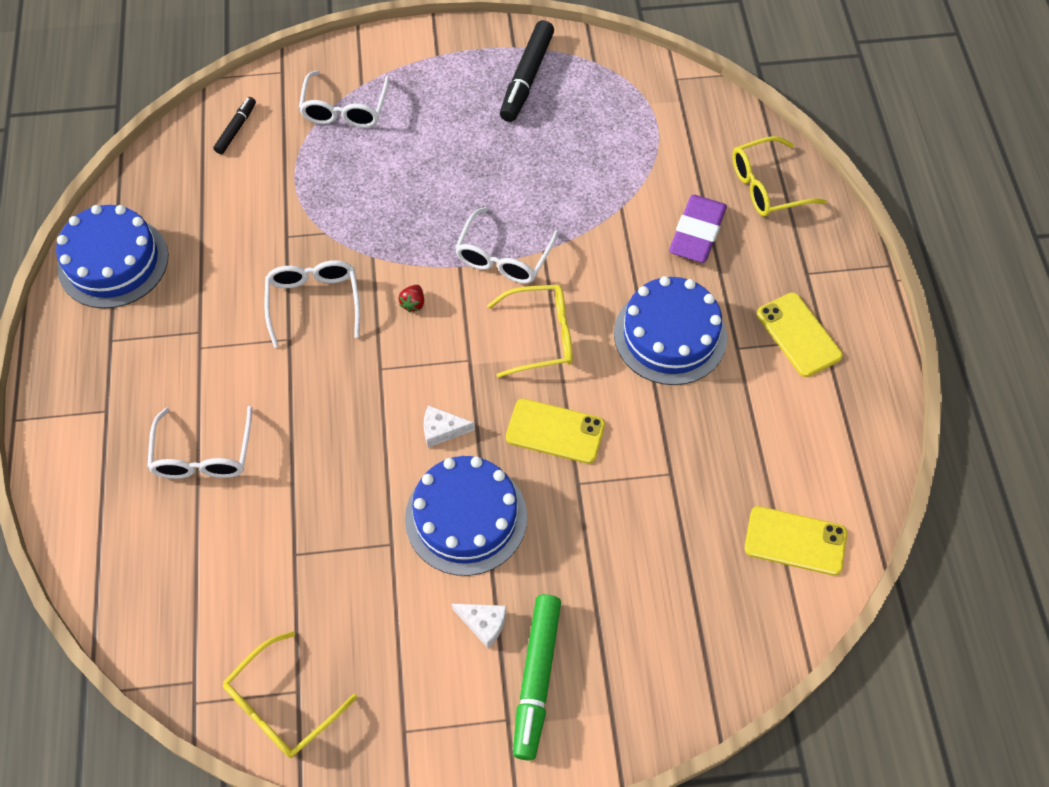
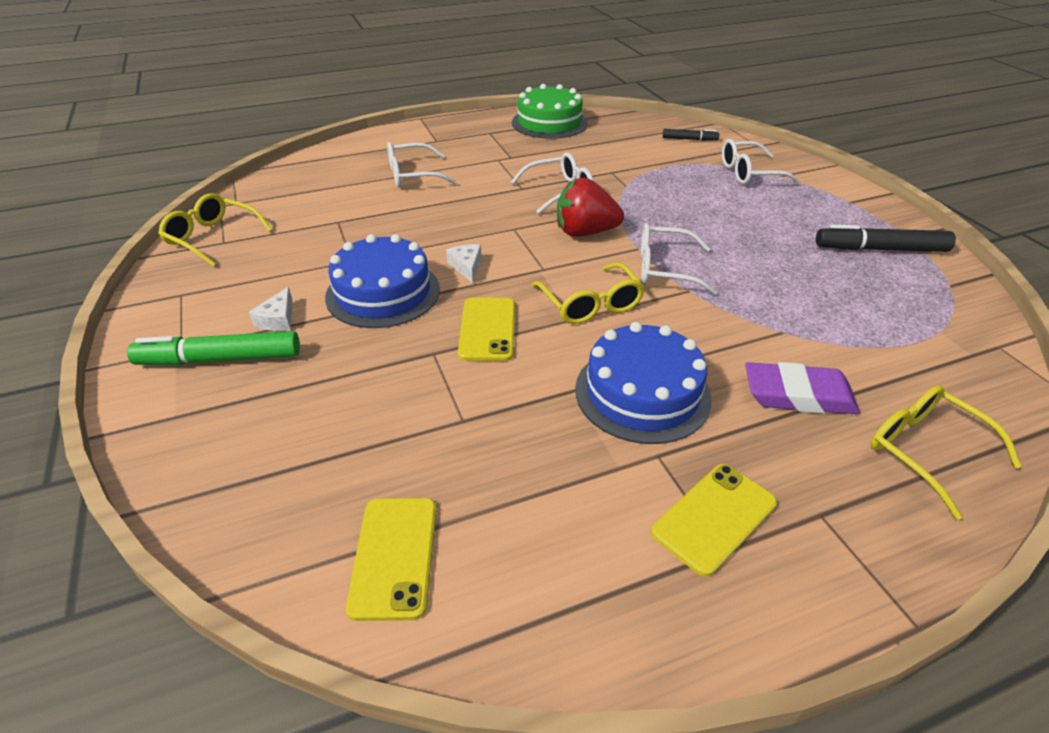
camera: 75 degrees right, 20 degrees down
(113, 262) = (549, 123): blue cake -> green cake
(413, 303) = (585, 232): red strawberry -> red strawberry, size x2.43

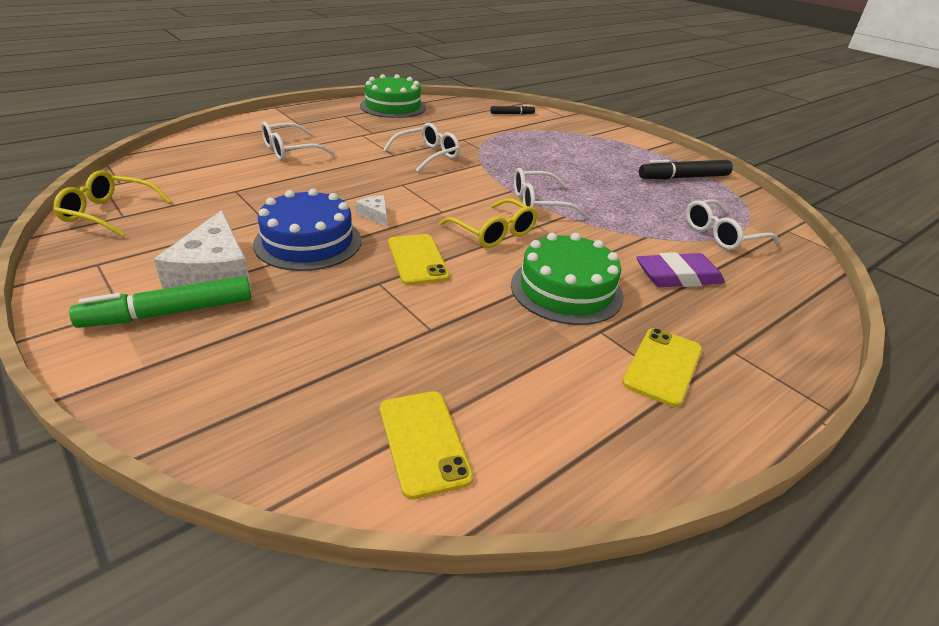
camera: 20 degrees left, 5 degrees down
(278, 319) = (214, 273): white cheese -> white cheese, size x2.12
(585, 232) = (463, 183): red strawberry -> none
(642, 393) = (566, 290): blue cake -> green cake
(749, 173) = (568, 134): white glasses -> white glasses (721, 235)
(924, 450) = (777, 300): yellow glasses -> none

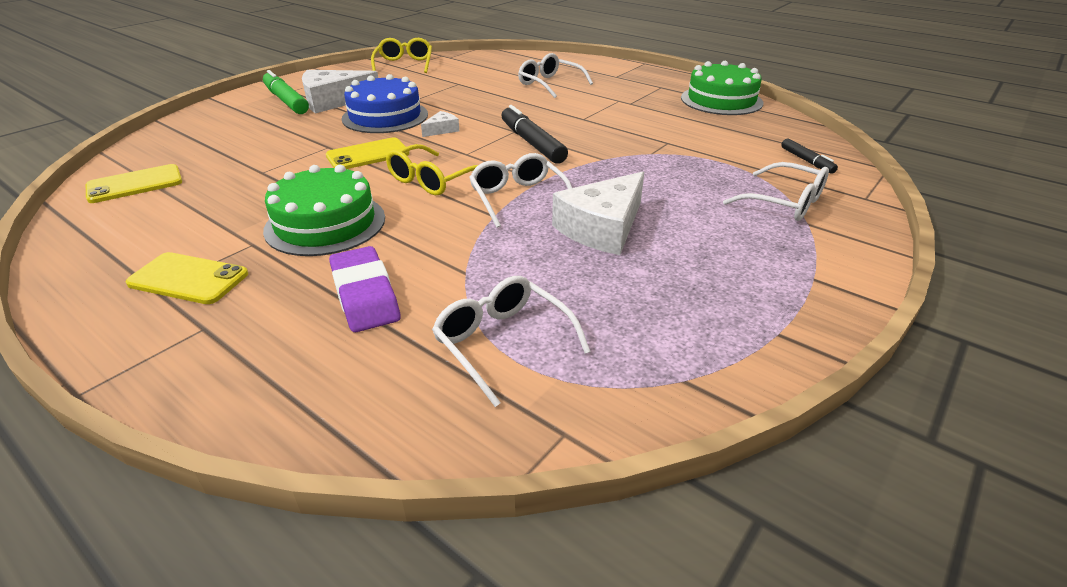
camera: 80 degrees right, 0 degrees up
(427, 155) = (598, 132): white glasses -> white glasses (785, 203)
(589, 184) = (602, 228): none -> white cheese
(683, 177) = (712, 314): black marker -> black marker (532, 143)

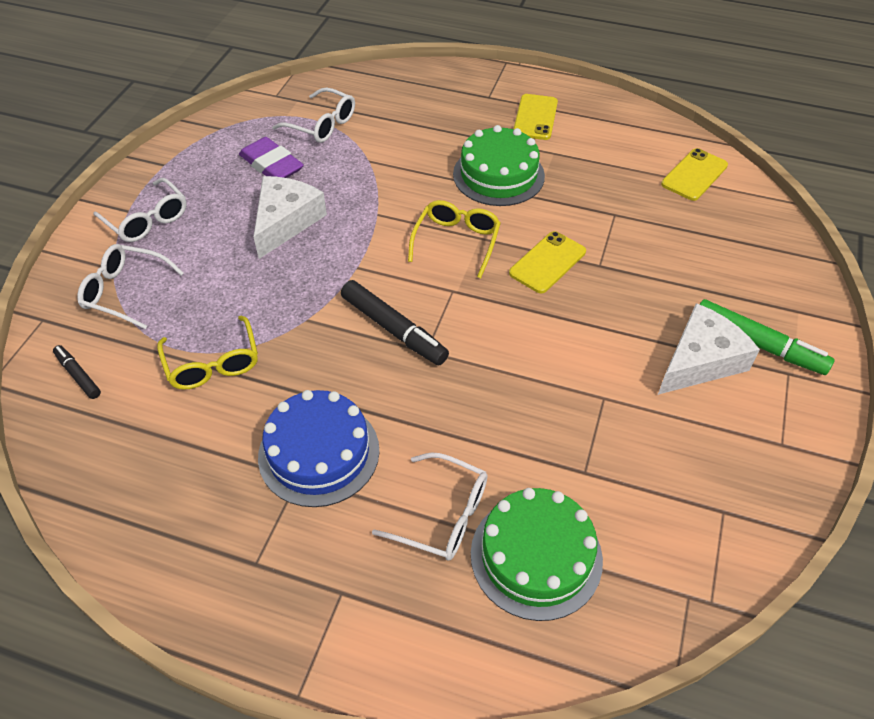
camera: 160 degrees right, 15 degrees up
(188, 279) = (535, 117): yellow phone -> yellow phone turned 75 degrees counterclockwise
(365, 295) = (419, 132): purple eraser -> purple eraser (271, 165)
(385, 116) = (600, 340): blue cake -> blue cake (319, 453)
(404, 64) = (734, 529): yellow glasses -> yellow glasses (213, 364)
(442, 130) = (510, 329): white cheese -> none
(518, 198) = (367, 238): white glasses -> white glasses (147, 220)
(721, 100) = (156, 532): green cake -> green cake (536, 556)

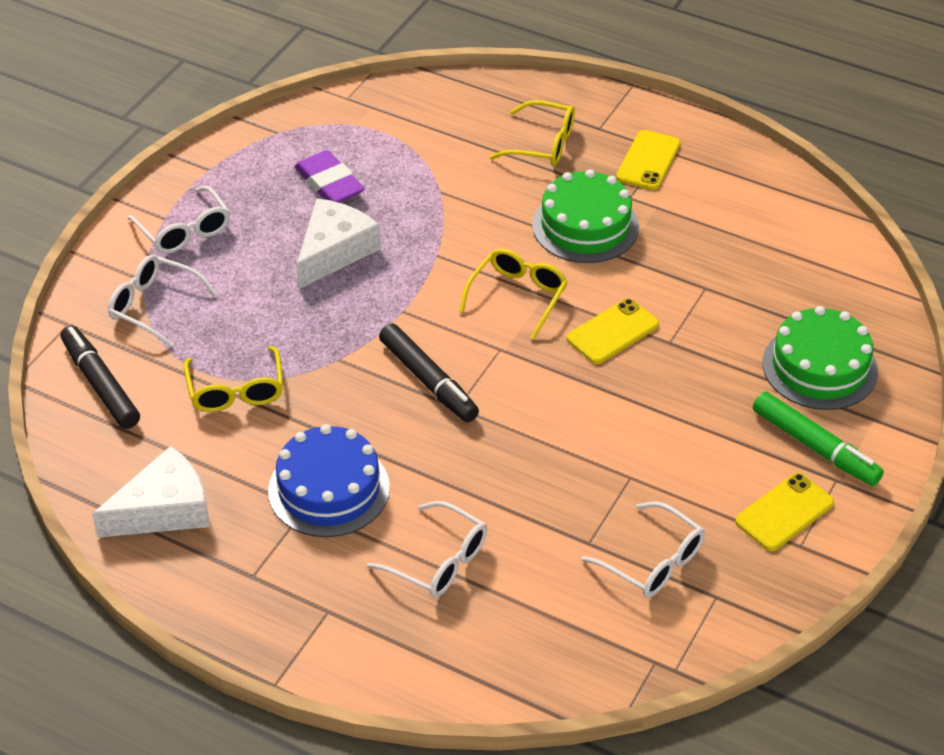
camera: 10 degrees right, 5 degrees down
(78, 375) = (100, 384): black marker -> black marker, size x1.80
(322, 125) = (395, 141): white glasses -> white glasses (653, 562)
(446, 114) = (543, 144): none -> yellow glasses
(536, 556) = (519, 608): green cake -> green cake (819, 367)
(694, 175) = (815, 253): yellow phone -> yellow phone (784, 512)
(700, 360) = (746, 455): white cheese -> white cheese (164, 509)

